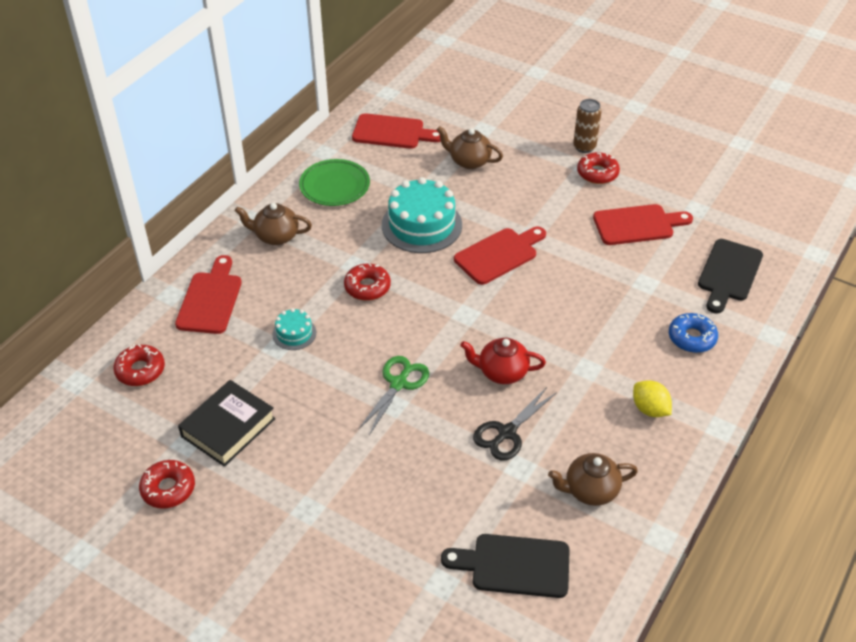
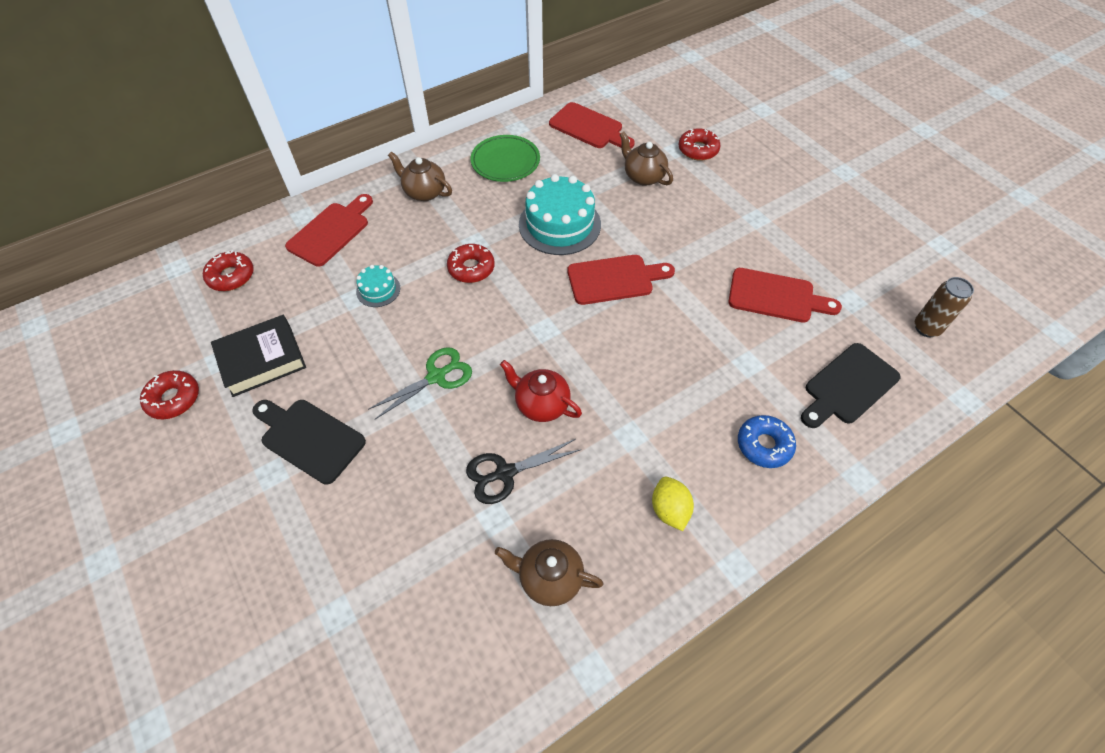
camera: 25 degrees right, 10 degrees up
(514, 566) = (418, 630): black cutting board -> black cutting board (309, 438)
(584, 147) = (767, 197): brown can -> brown can (926, 328)
(597, 173) = (765, 228): red donut -> red donut (698, 150)

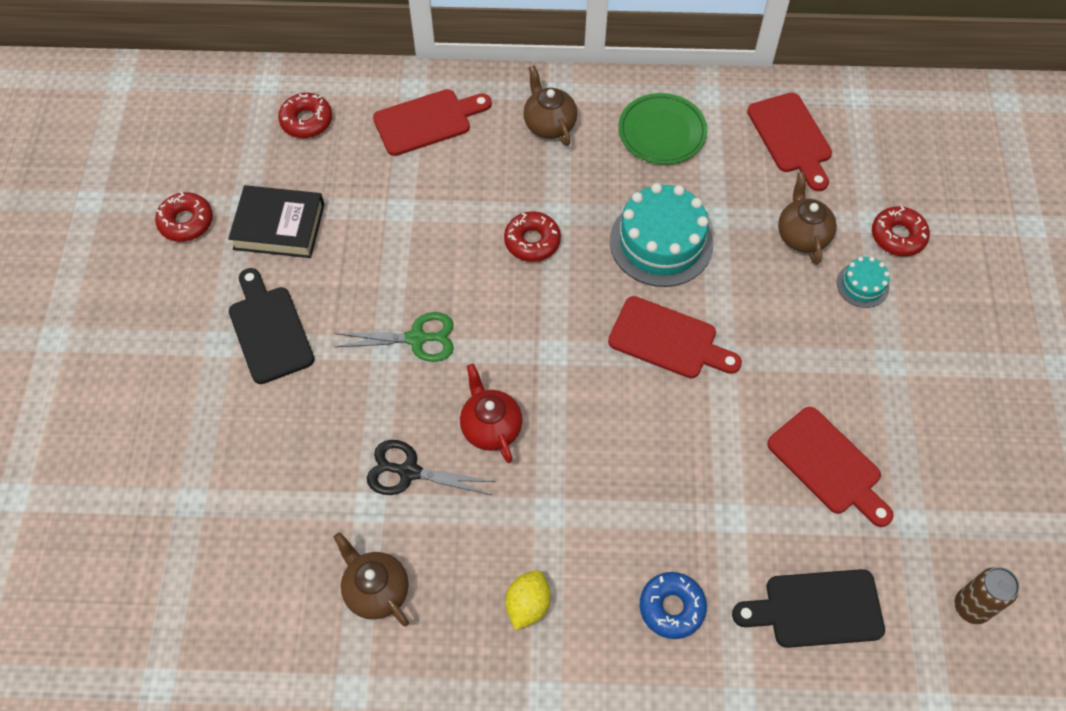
camera: 35 degrees right, 5 degrees up
(378, 290) = (427, 213): turquoise cake -> turquoise cake (862, 285)

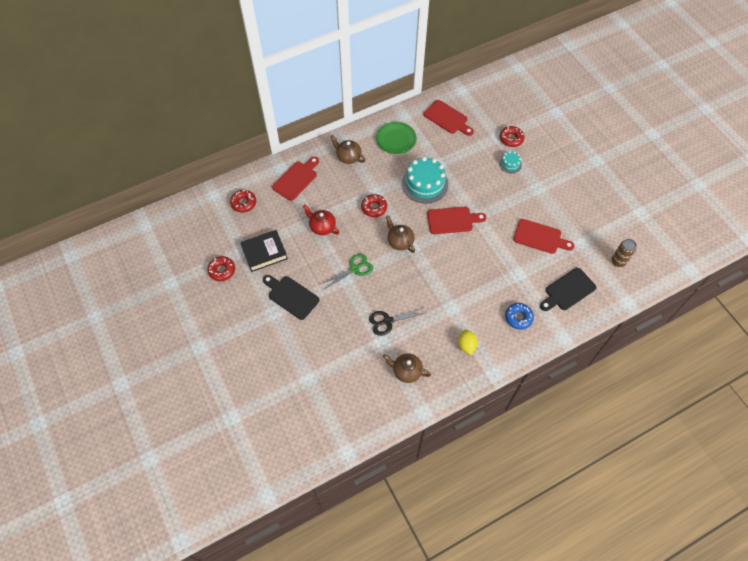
camera: 30 degrees left, 0 degrees up
(490, 427) = (408, 288): red teapot -> red teapot (322, 227)
(802, 235) = (476, 155): brown teapot -> brown teapot (400, 241)

